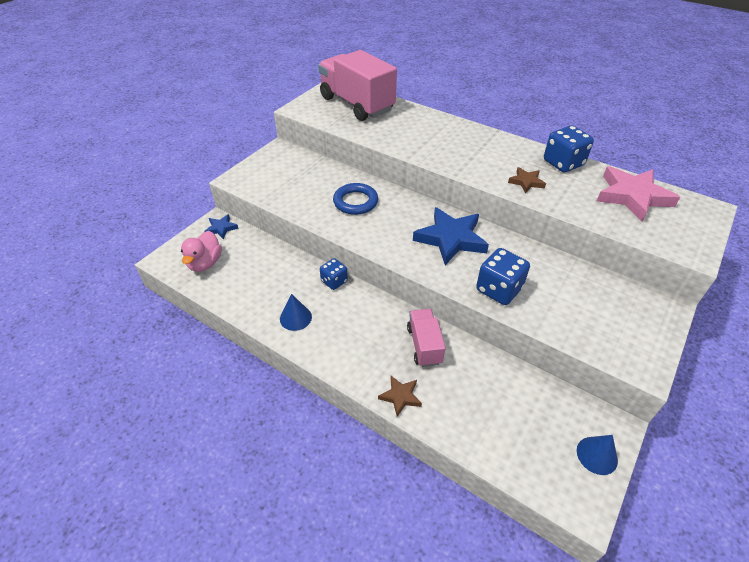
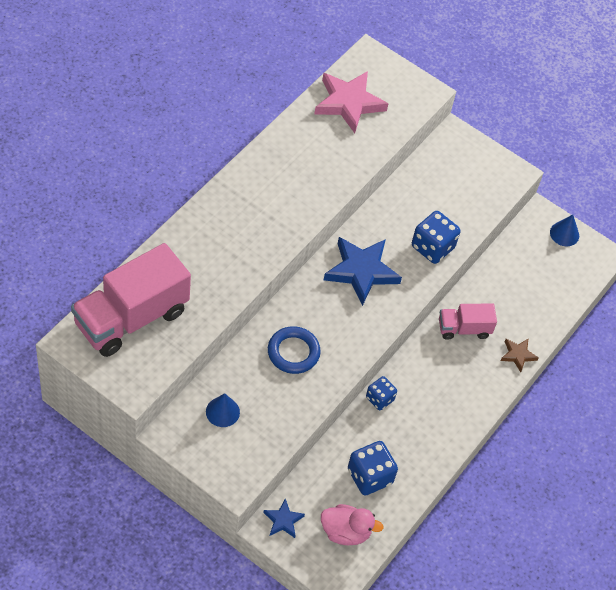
camera: 95 degrees left, 10 degrees up
(295, 318) = (429, 436): blue cone -> blue cone (222, 412)
(526, 182) = (320, 180): brown star -> none
(563, 163) = (288, 139): blue dice -> blue dice (369, 476)

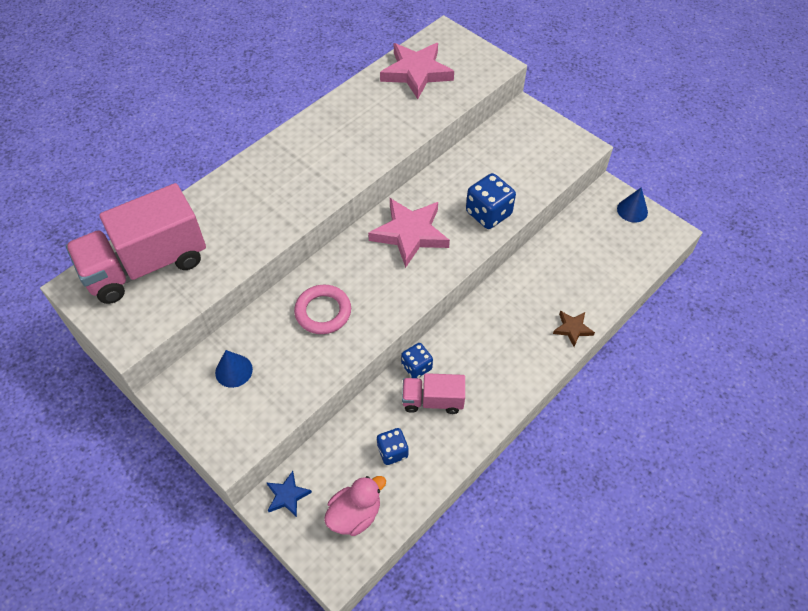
camera: 15 degrees right, 0 degrees up
(293, 352) = (323, 312): blue ring -> pink ring
(345, 532) = (355, 514): pink duck -> pink duck turned 60 degrees counterclockwise
(361, 271) = (410, 234): blue star -> pink star
(369, 476) = (392, 451): blue dice -> blue dice, size x0.63
(464, 329) = (516, 299): pink truck -> pink truck (432, 400)

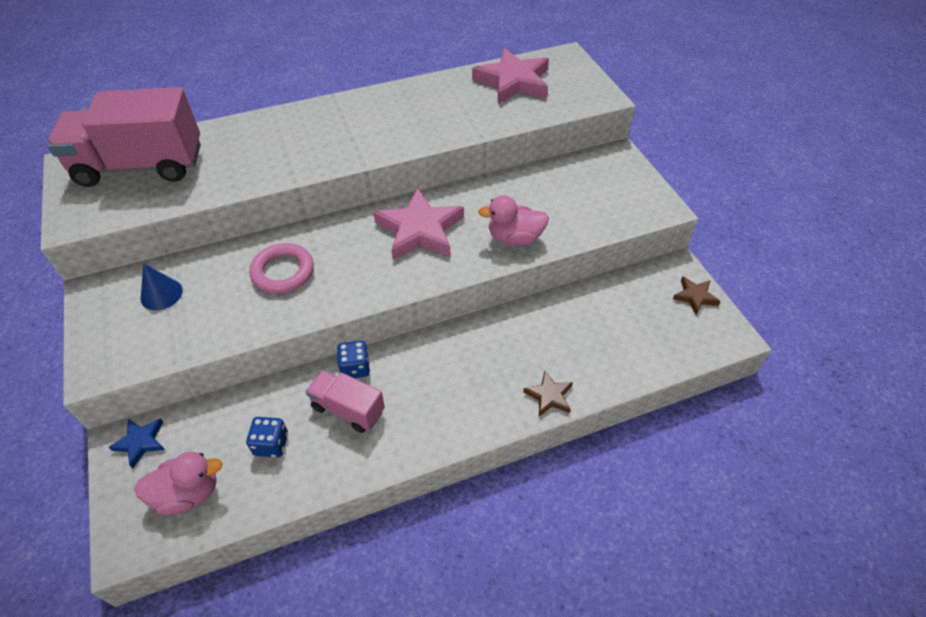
camera: 25 degrees right, 5 degrees down
(488, 213) = (514, 238): blue dice -> pink duck
(632, 210) = (695, 297): blue cone -> brown star

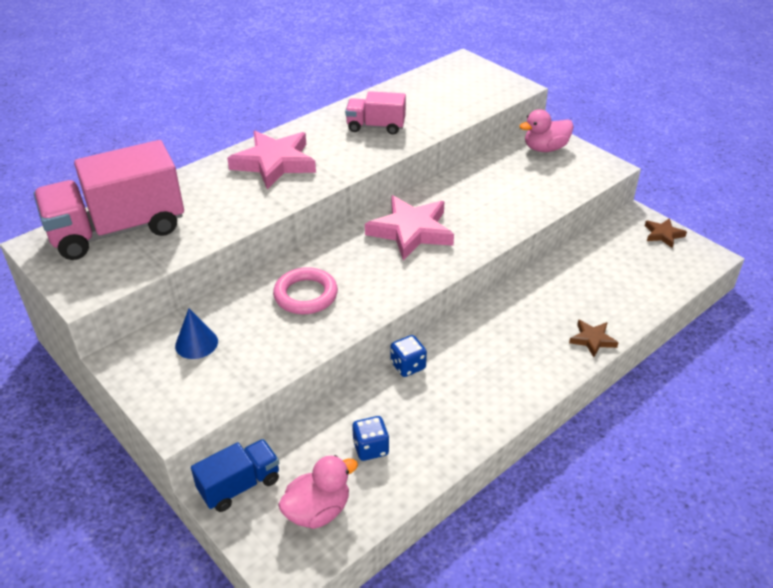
camera: 20 degrees left, 10 degrees down
(141, 442) = (239, 485): blue star -> blue truck
(348, 409) = (423, 400): pink truck -> pink truck (376, 127)
(513, 82) = (430, 89): pink star -> pink star (274, 163)
(514, 238) = (500, 218): pink duck -> pink duck (545, 148)

